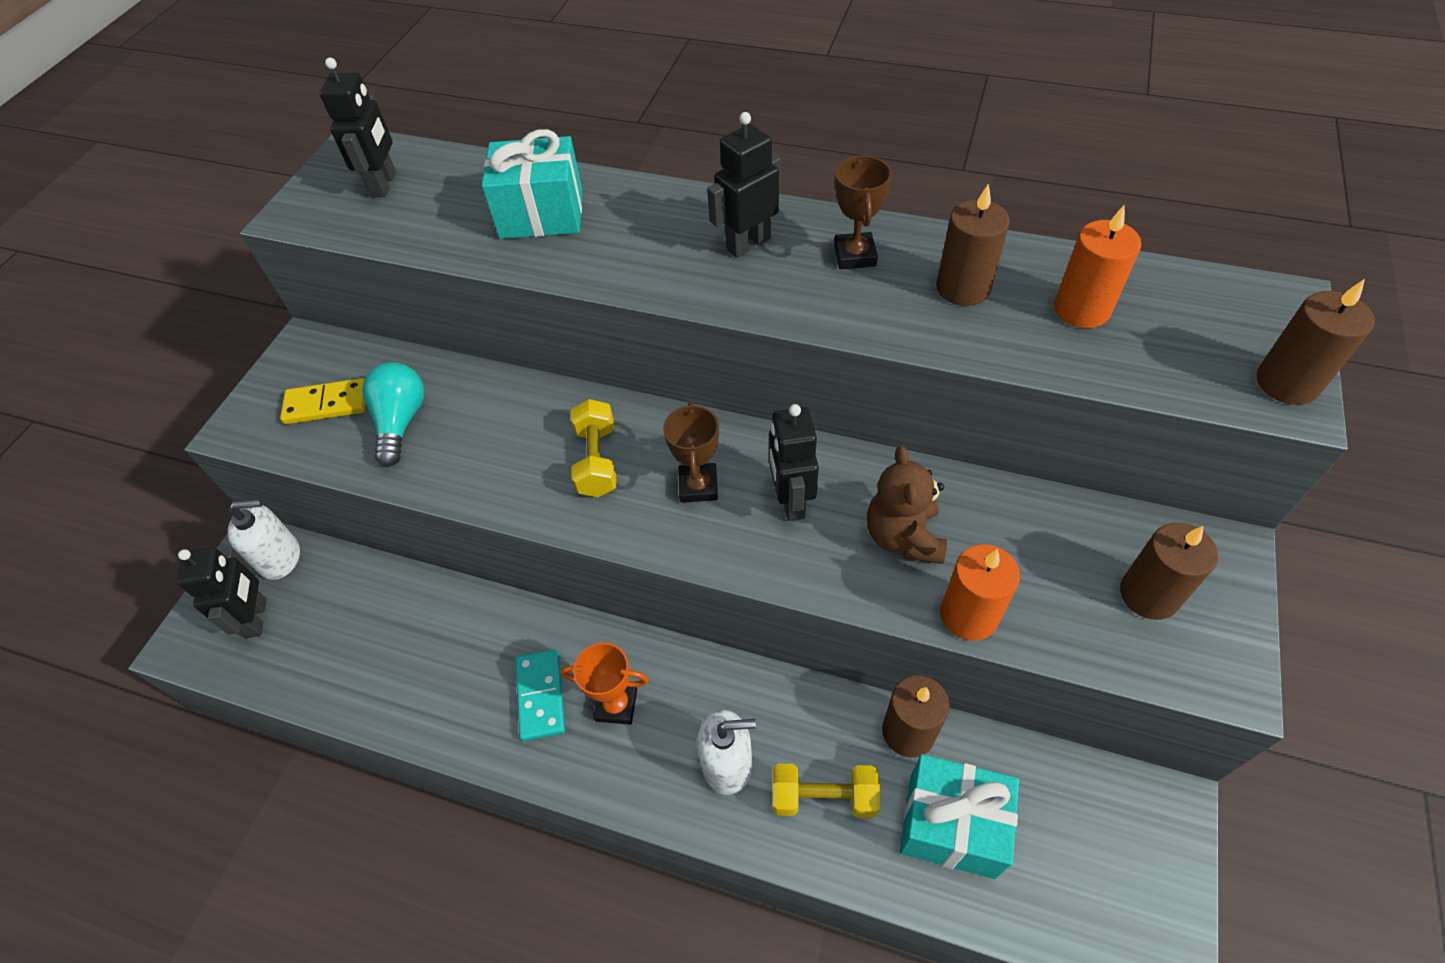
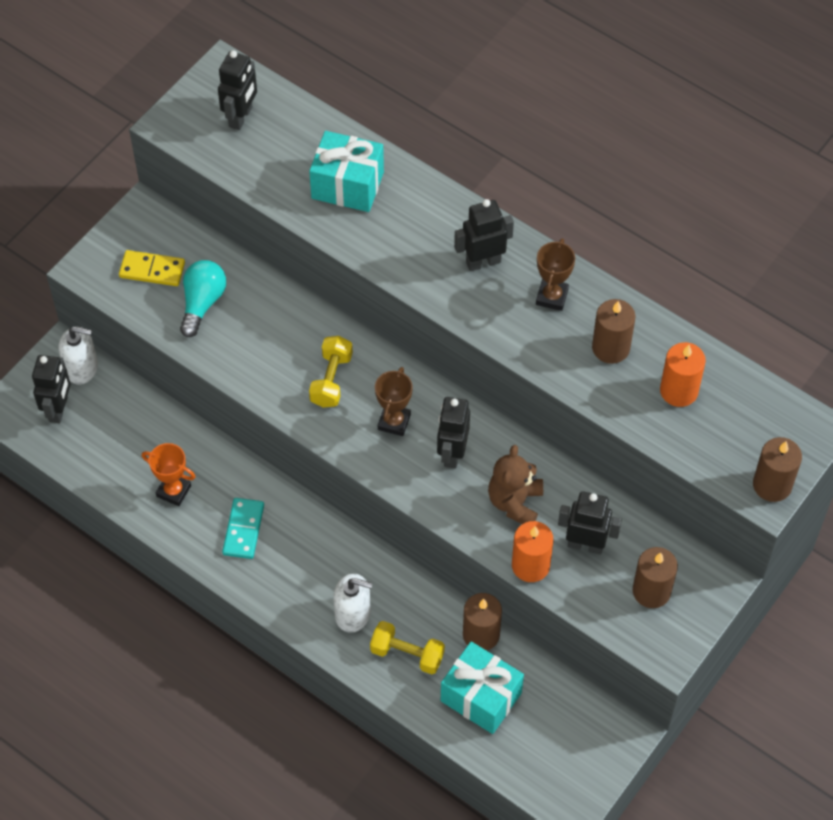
camera: 15 degrees right, 5 degrees up
(616, 705) = (292, 553): orange trophy -> orange trophy (173, 491)
(1025, 561) = (585, 545): none -> black robot

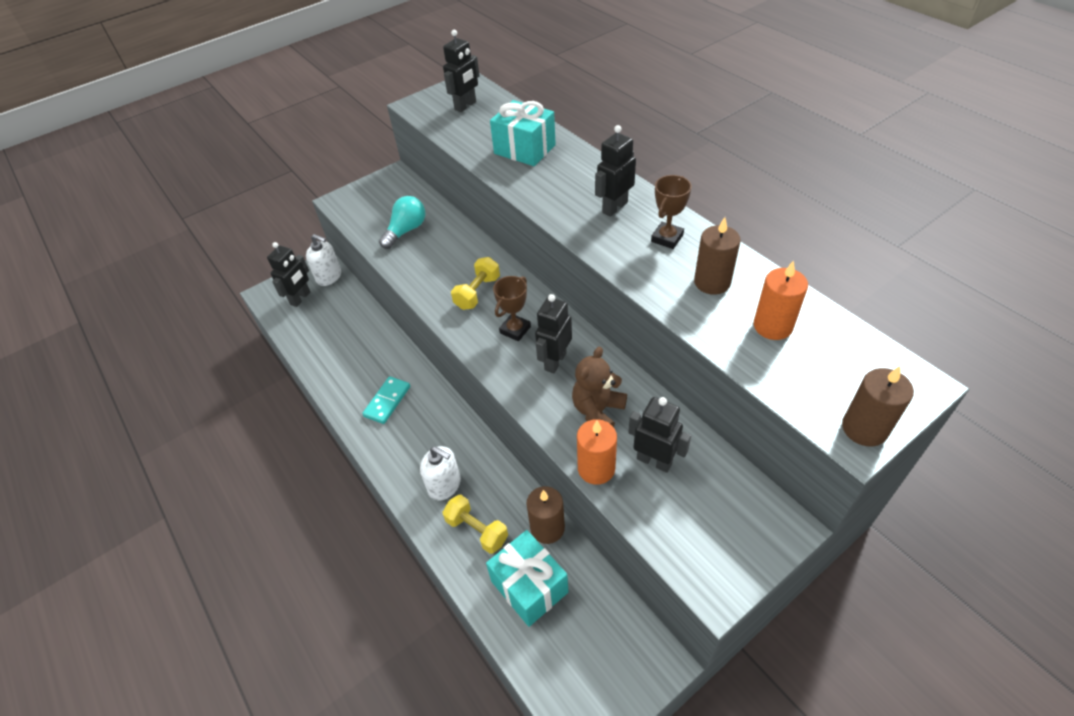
camera: 20 degrees right, 10 degrees down
(152, 270) = (382, 207): yellow domino -> none
(173, 491) = (350, 364): orange trophy -> none
(483, 262) = (614, 207): black robot -> black robot turned 45 degrees counterclockwise
(651, 591) = (711, 519): brown candle -> none

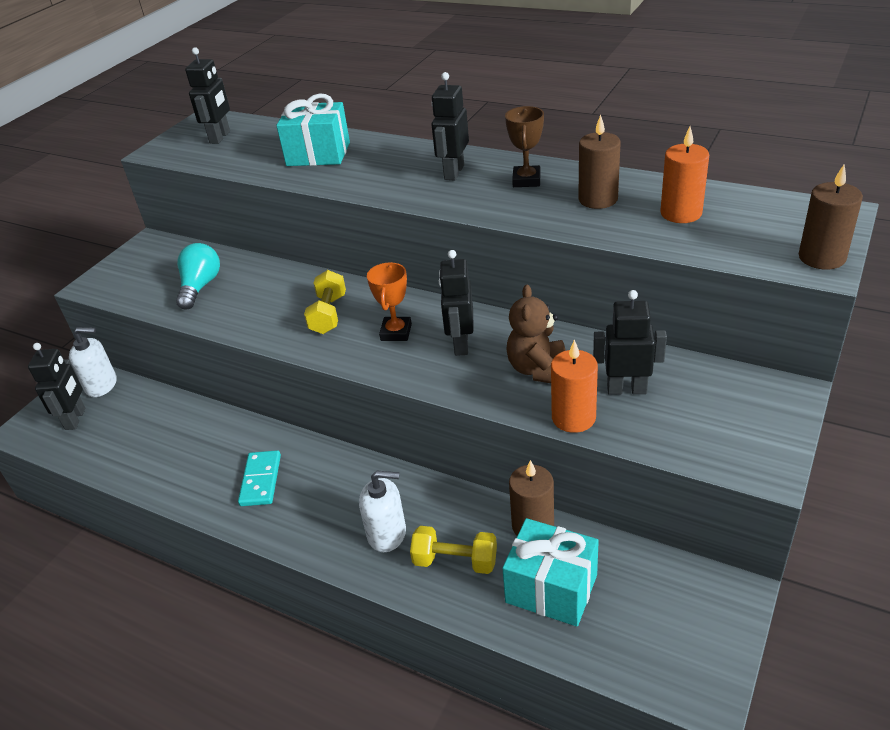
camera: 25 degrees left, 10 degrees down
(515, 330) = (396, 332): brown trophy -> orange trophy

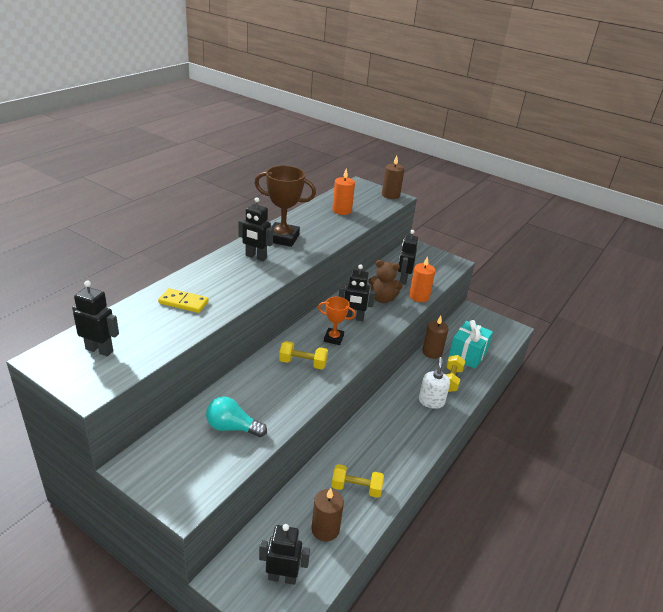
camera: 90 degrees left, 5 degrees down
(101, 385) = (241, 561): white soap dispenser -> none
(195, 461) = (356, 488): none -> yellow dumbbell
(261, 480) = (382, 452): turquoise domino -> none
(318, 154) = (183, 302): turquoise gift -> yellow domino
(526, 180) = (283, 238): brown trophy -> brown trophy, size x1.71
(598, 199) = (316, 225): brown candle -> brown candle (325, 529)

